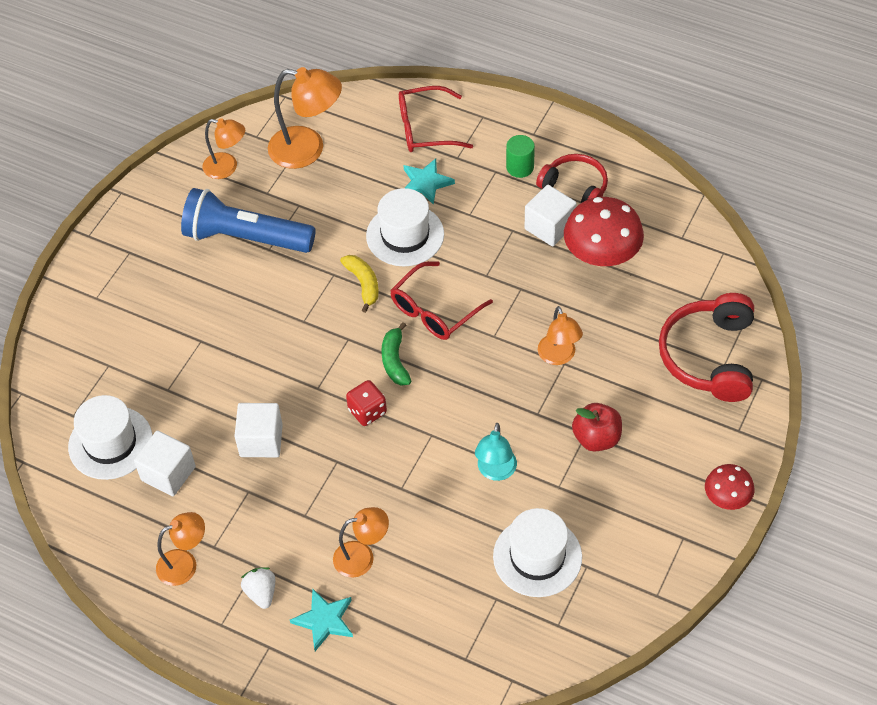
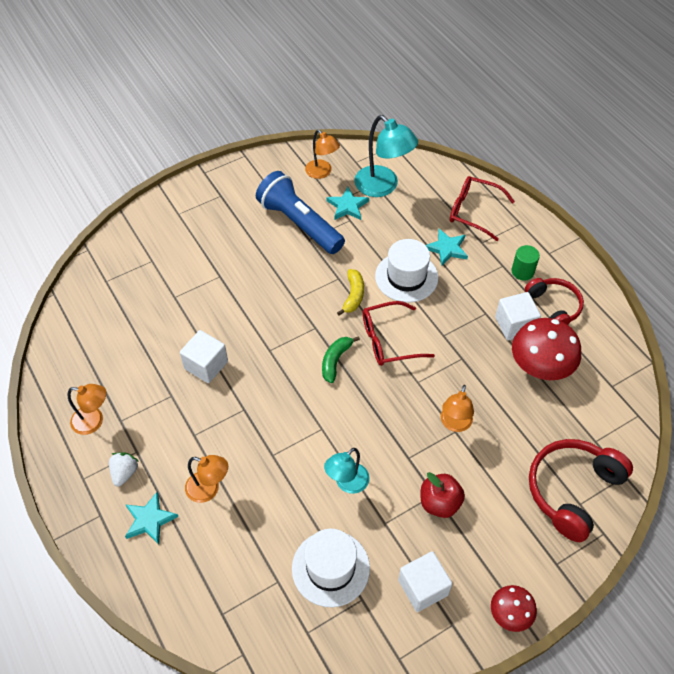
camera: 30 degrees right, 0 degrees up
(110, 443) = (113, 312): white hat -> none
(168, 473) = (132, 353): white cube -> white cube (423, 587)
(284, 191) = (347, 206): none -> turquoise star
(308, 150) = (383, 187): orange lamp -> turquoise lamp
(367, 411) = (290, 386): red dice -> none

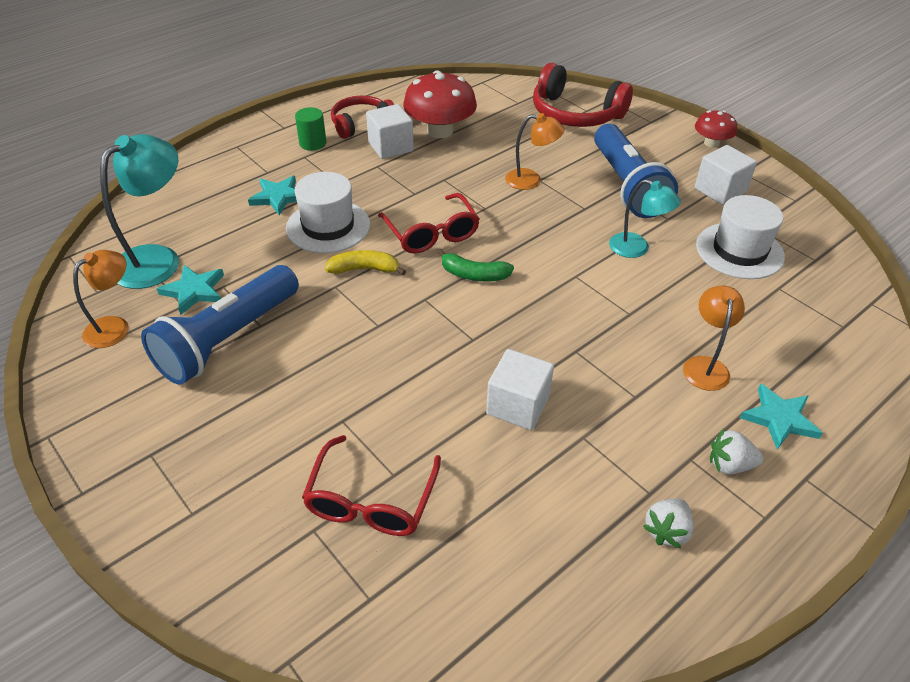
camera: 100 degrees left, 10 degrees down
(94, 421) = (666, 531): orange lamp -> white strawberry
(439, 503) = (627, 185): red apple -> blue flashlight
(473, 211) = (215, 180): red glasses -> red glasses (371, 500)

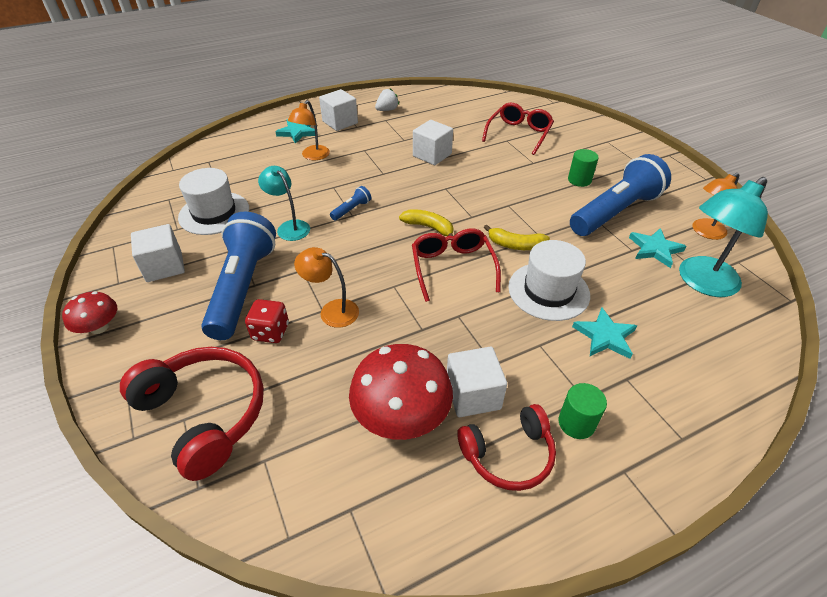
camera: 165 degrees left, 0 degrees up
(268, 392) = (579, 180): none -> green cylinder
(474, 275) = (429, 227): green banana -> yellow banana
(571, 159) = (270, 332): none -> red dice
(581, 283) = (351, 209): none -> blue flashlight
(729, 465) = (340, 122): white strawberry -> white cube

